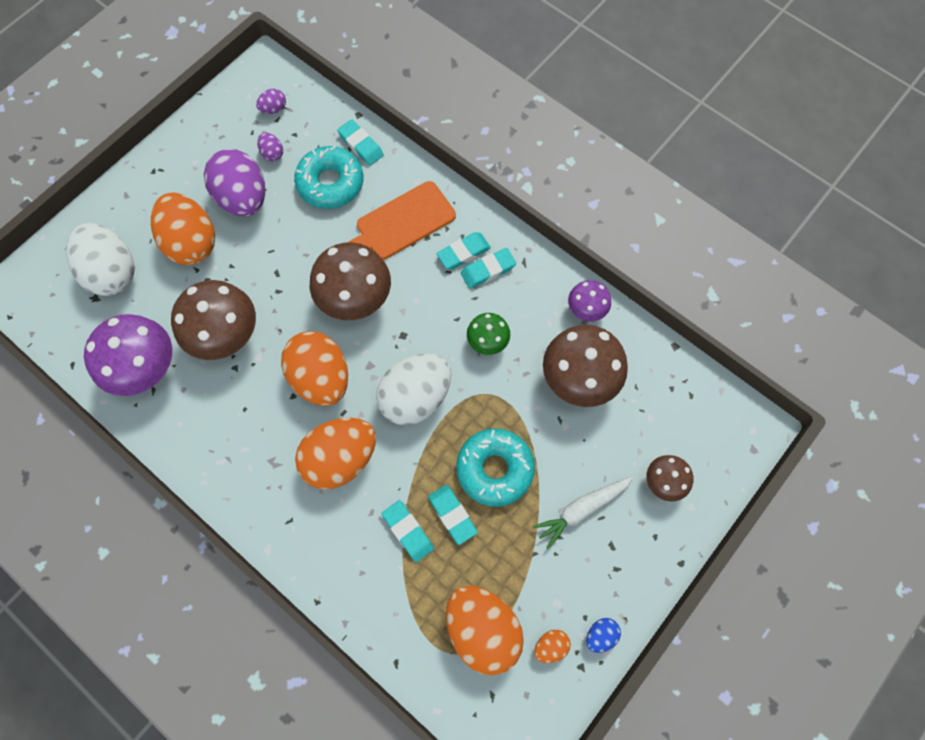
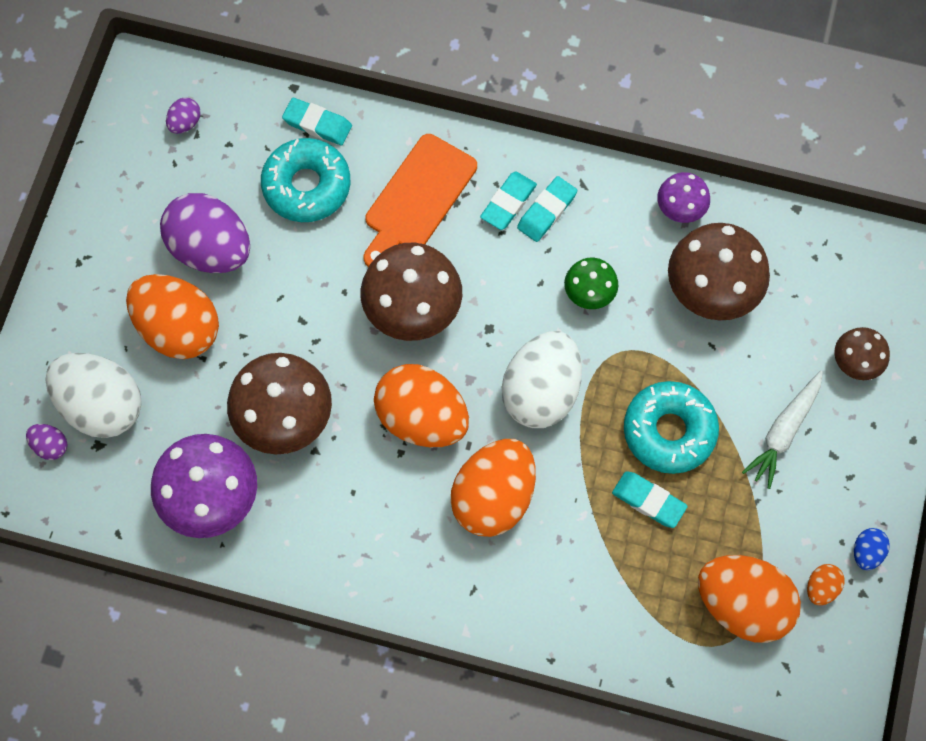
camera: 25 degrees left, 0 degrees up
(272, 153) = (215, 179): purple egg -> purple egg (50, 446)
(408, 531) = (610, 540): turquoise eraser -> none

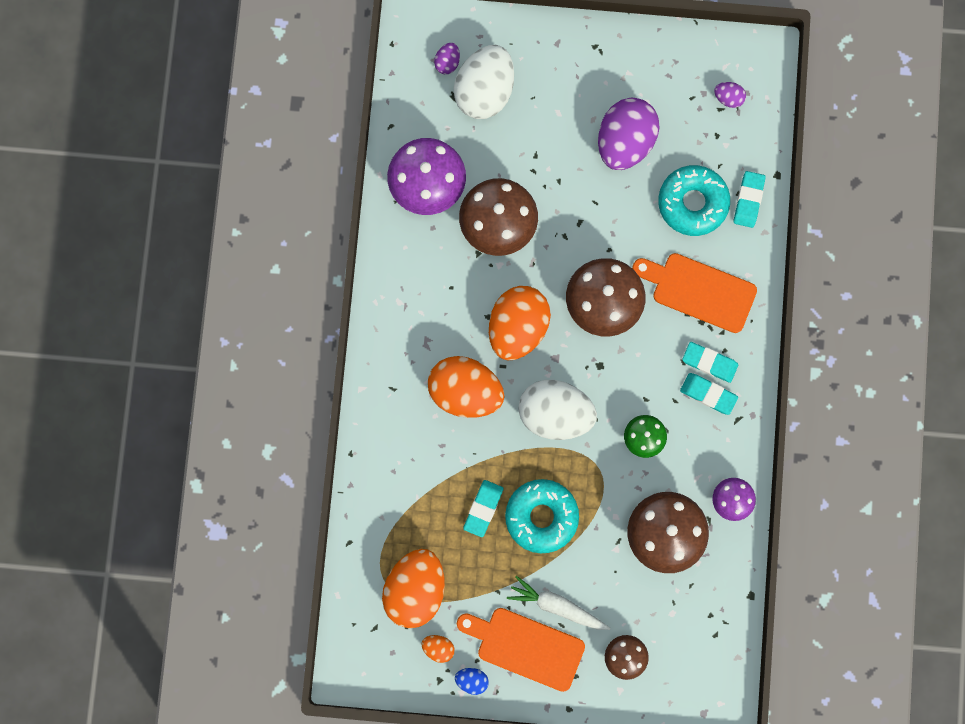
camera: 80 degrees right, 10 degrees up
(179, 329) = (555, 133): orange egg -> none
(831, 479) = (525, 647): none -> orange cutting board

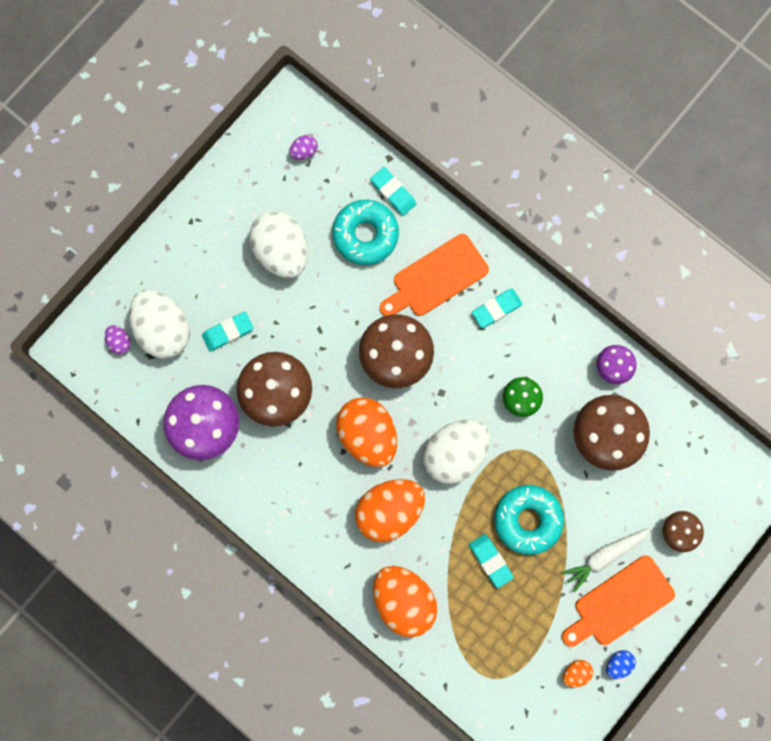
camera: 55 degrees left, 0 degrees up
(415, 589) = (518, 658): orange egg -> orange egg (403, 599)
(625, 142) = (282, 251): purple egg -> white egg
(708, 394) = (520, 327): turquoise eraser -> turquoise eraser (228, 332)

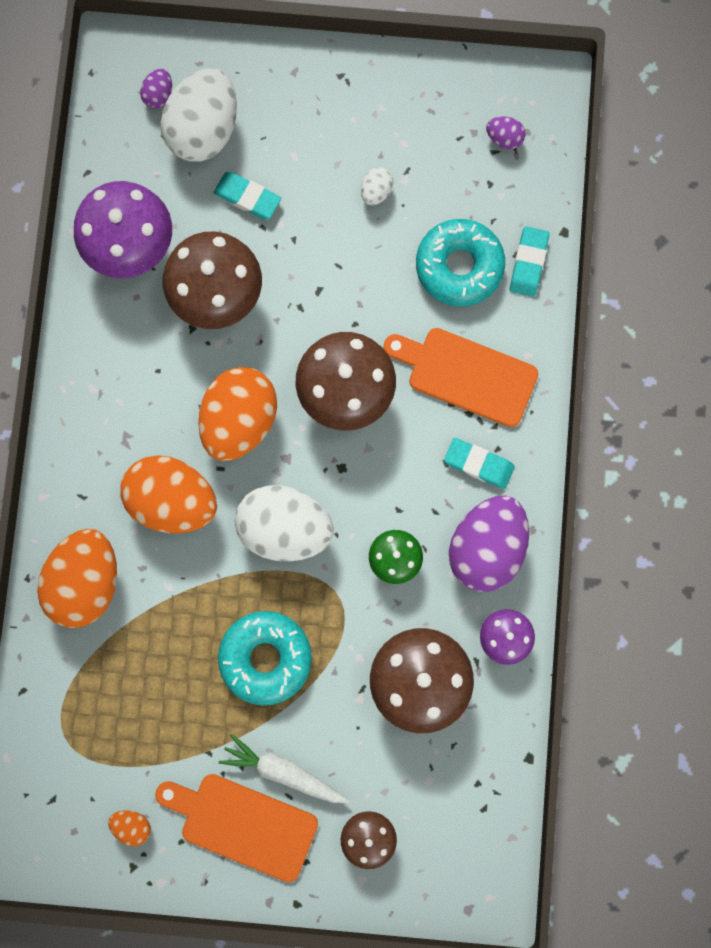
camera: 55 degrees right, 0 degrees up
(282, 251) = (376, 191): white egg -> white egg, size x0.43
(490, 560) = (192, 648): turquoise eraser -> none
(550, 340) = (486, 548): none -> purple egg
(618, 663) = (174, 867): blue egg -> none

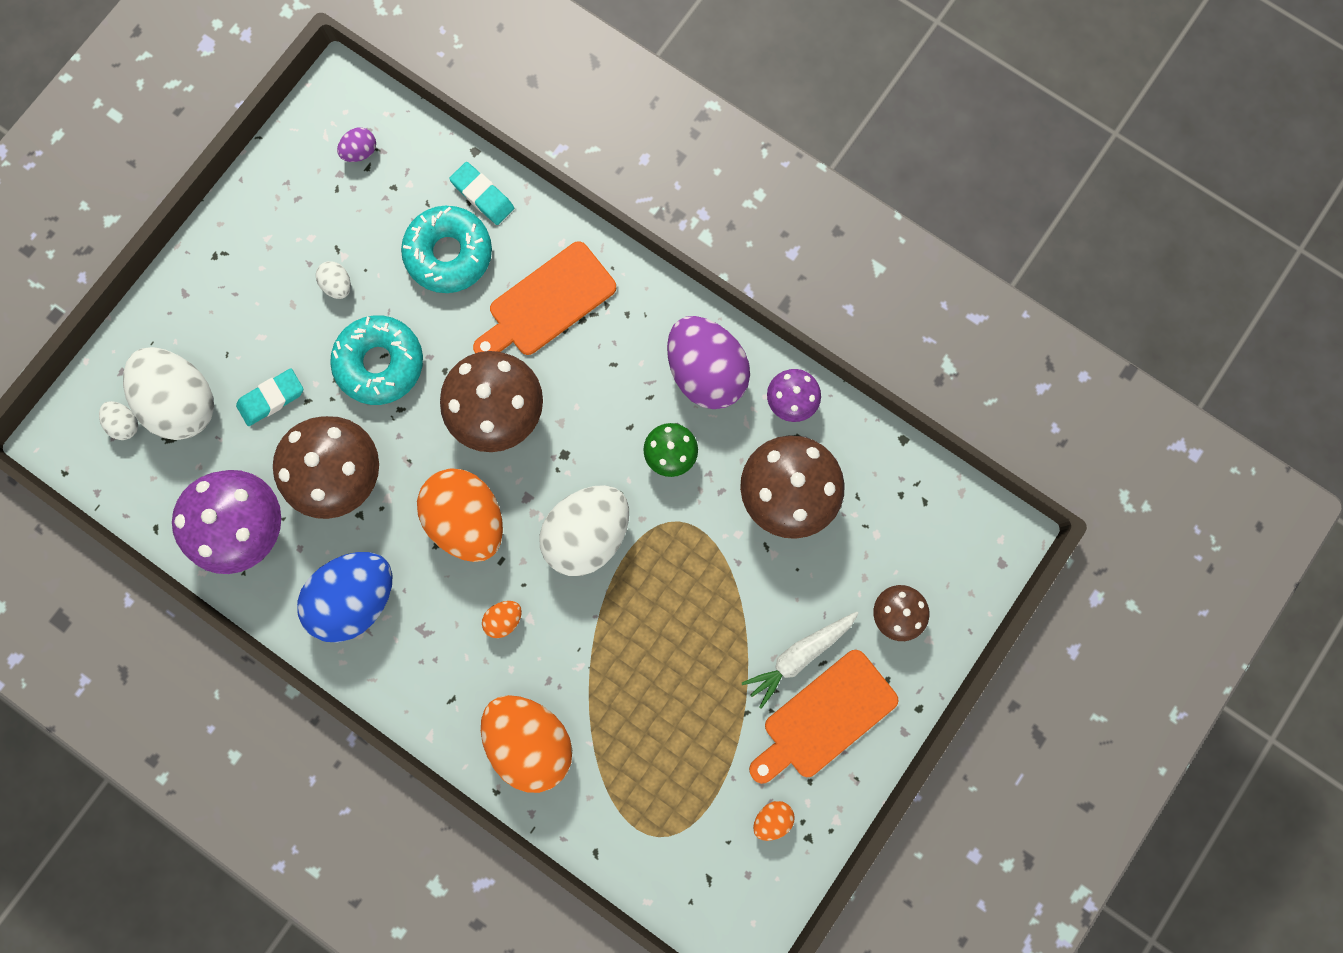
camera: 60 degrees left, 0 degrees up
(122, 369) = (357, 597): none -> blue egg
(158, 95) = (126, 424): purple egg -> white egg
(173, 500) = (504, 619): orange egg -> orange egg, size x0.43
(265, 658) = (692, 615): turquoise donut -> turquoise donut (380, 363)
(478, 464) = (631, 337): turquoise eraser -> none

